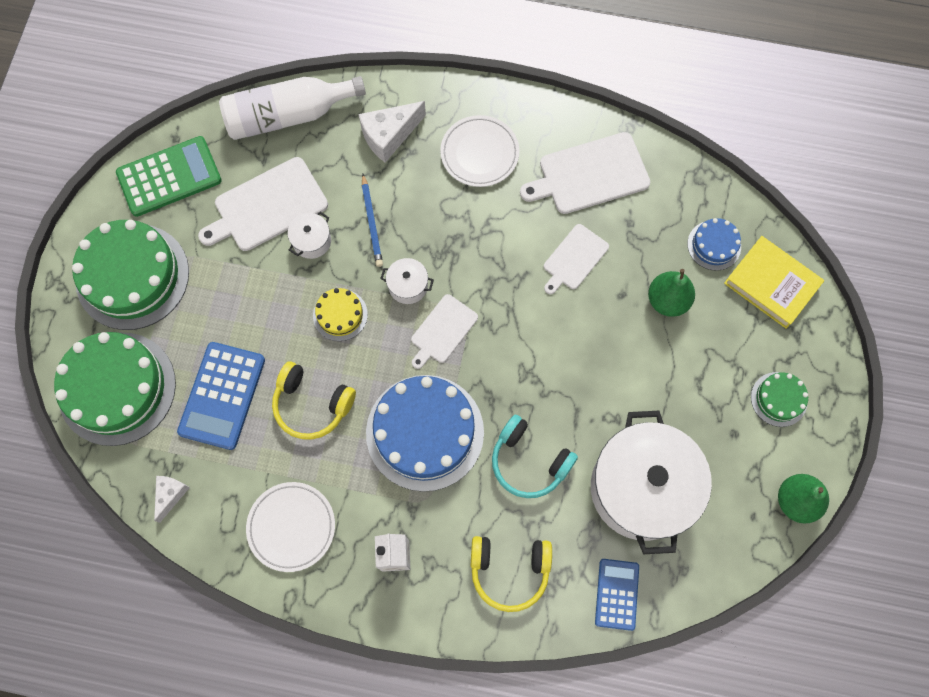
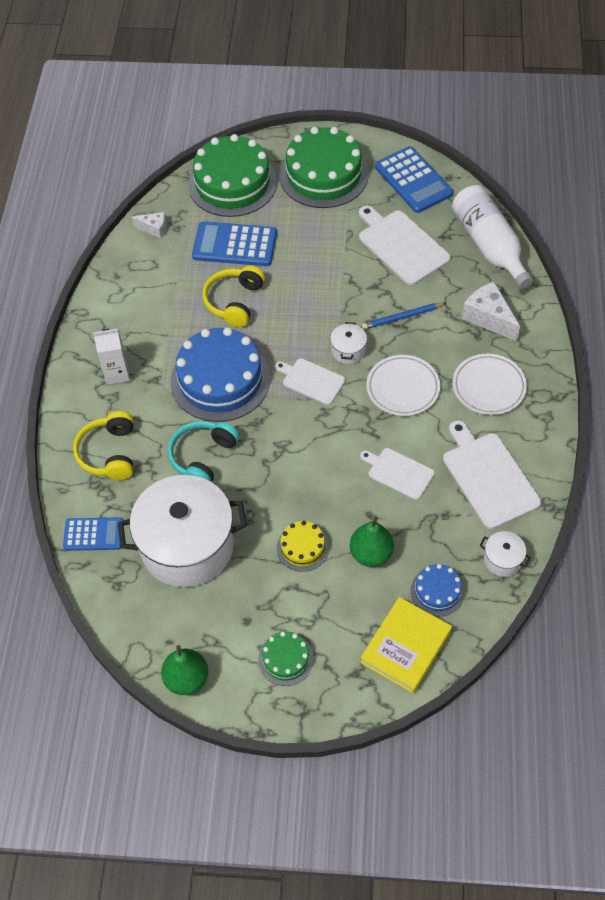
camera: 85 degrees right, 15 degrees down
(169, 177) = (413, 180): green calculator -> blue calculator
(291, 527) = (135, 304): white plate -> white plate (403, 388)
(312, 241) = (376, 279): white pot -> white pot (502, 560)
(340, 315) = (314, 308): yellow cake -> yellow cake (302, 547)

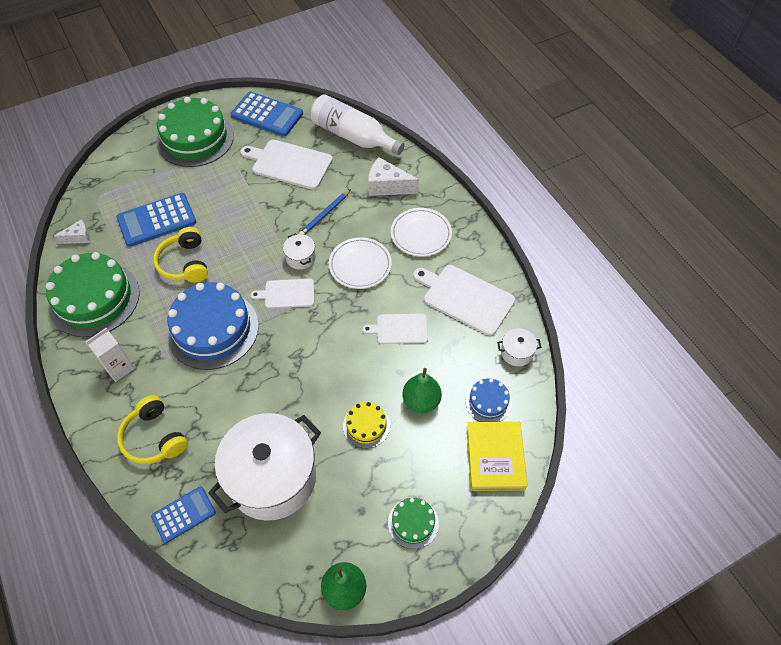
camera: 35 degrees left, 0 degrees up
(203, 457) = (238, 398): turquoise headphones -> none
(232, 183) = (124, 175): green cake -> green cake (94, 299)

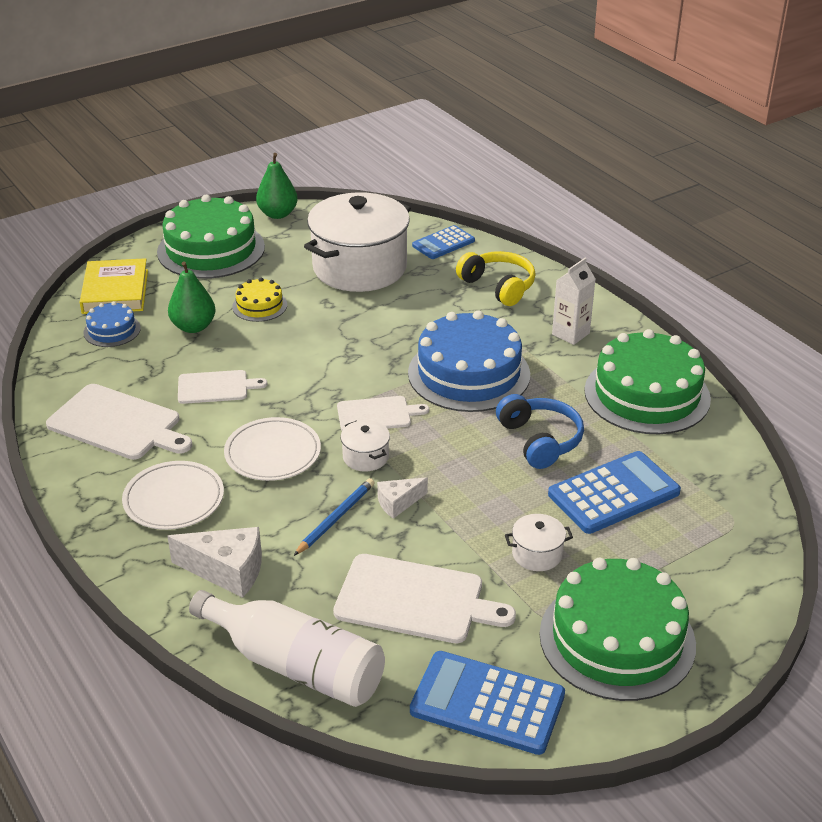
camera: 175 degrees right, 20 degrees down
(78, 237) = (722, 463): white cheese -> white cheese (398, 503)
(185, 263) = (540, 440): yellow headphones -> blue headphones
(413, 523) = (211, 249): green cake -> green cake, size x2.08
(516, 352) = (62, 373): white pot -> white pot (537, 554)

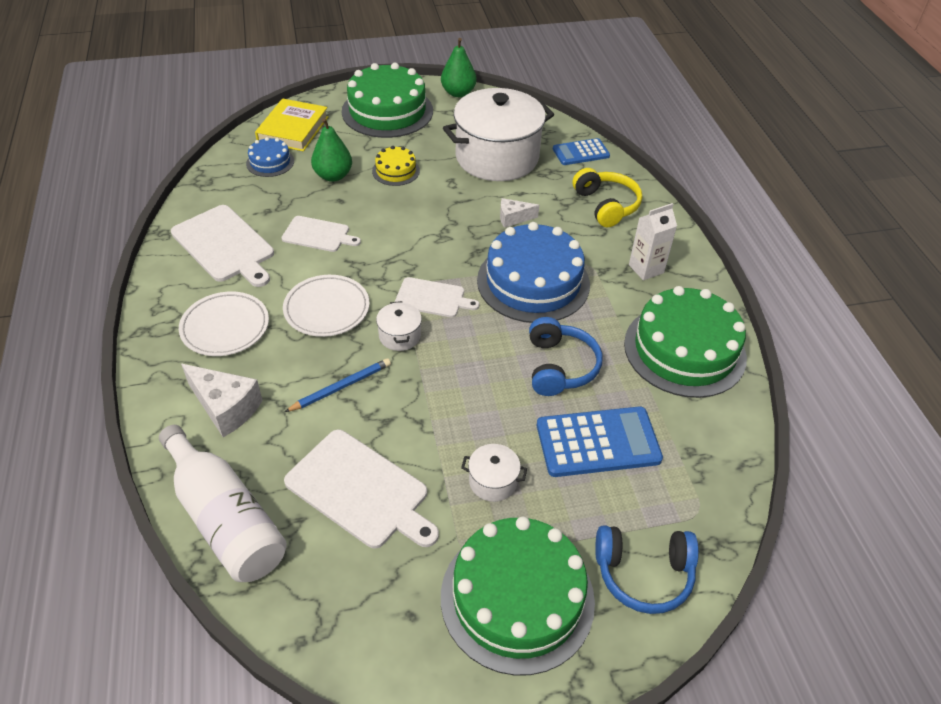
camera: 20 degrees right, 10 degrees up
(398, 503) = (401, 389): white cheese -> white cheese (513, 218)
(487, 703) = (362, 621): blue calculator -> none
(715, 584) = (643, 574): none -> blue headphones

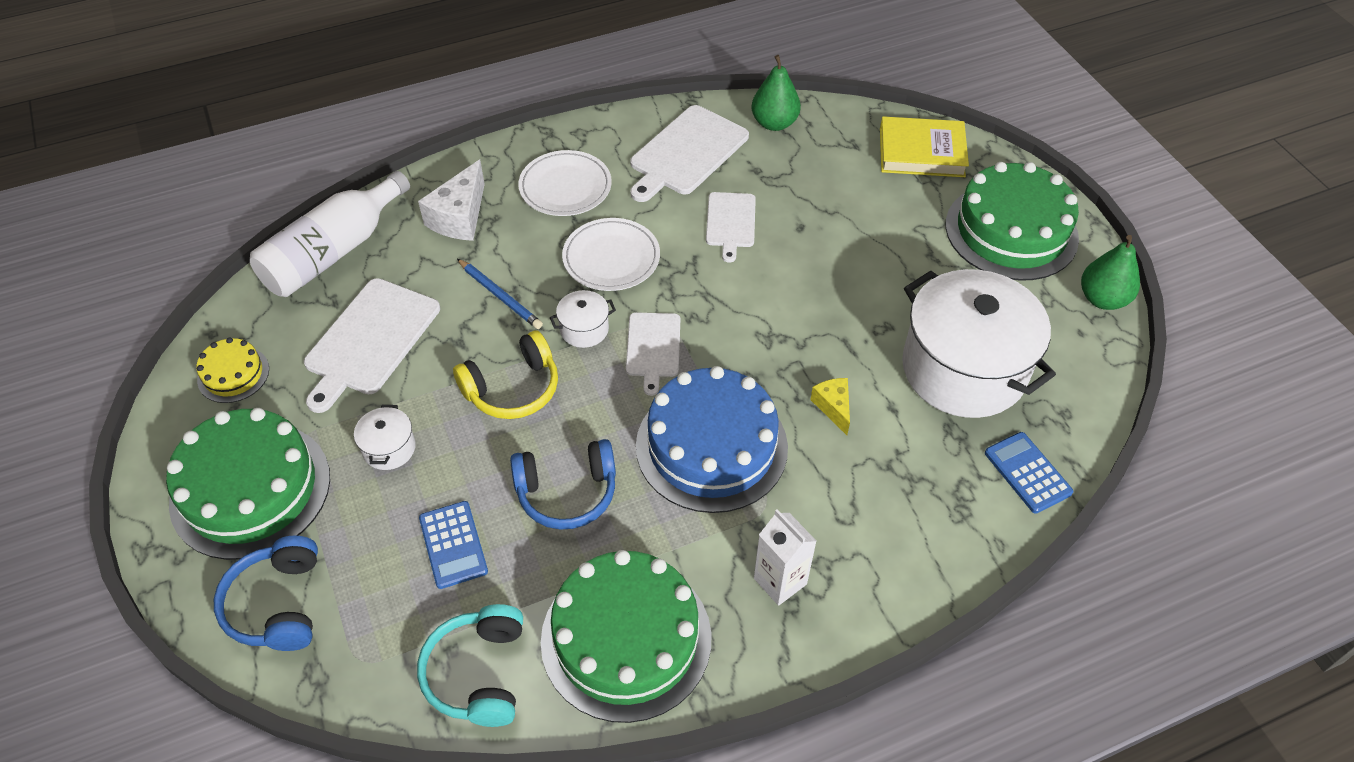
camera: 80 degrees right, 5 degrees up
(270, 162) = (846, 149): blue cake -> none
(333, 176) = (845, 210): green pear -> green pear (774, 123)
(396, 171) = (882, 266): yellow cake -> yellow cake (233, 374)
(513, 218) = (833, 407): white cheese -> yellow cheese
(598, 442) = (453, 545): blue calculator -> blue calculator, size x0.62
(606, 205) = (908, 518): yellow headphones -> yellow headphones (513, 388)
(710, 436) = (478, 673): none -> turquoise headphones

